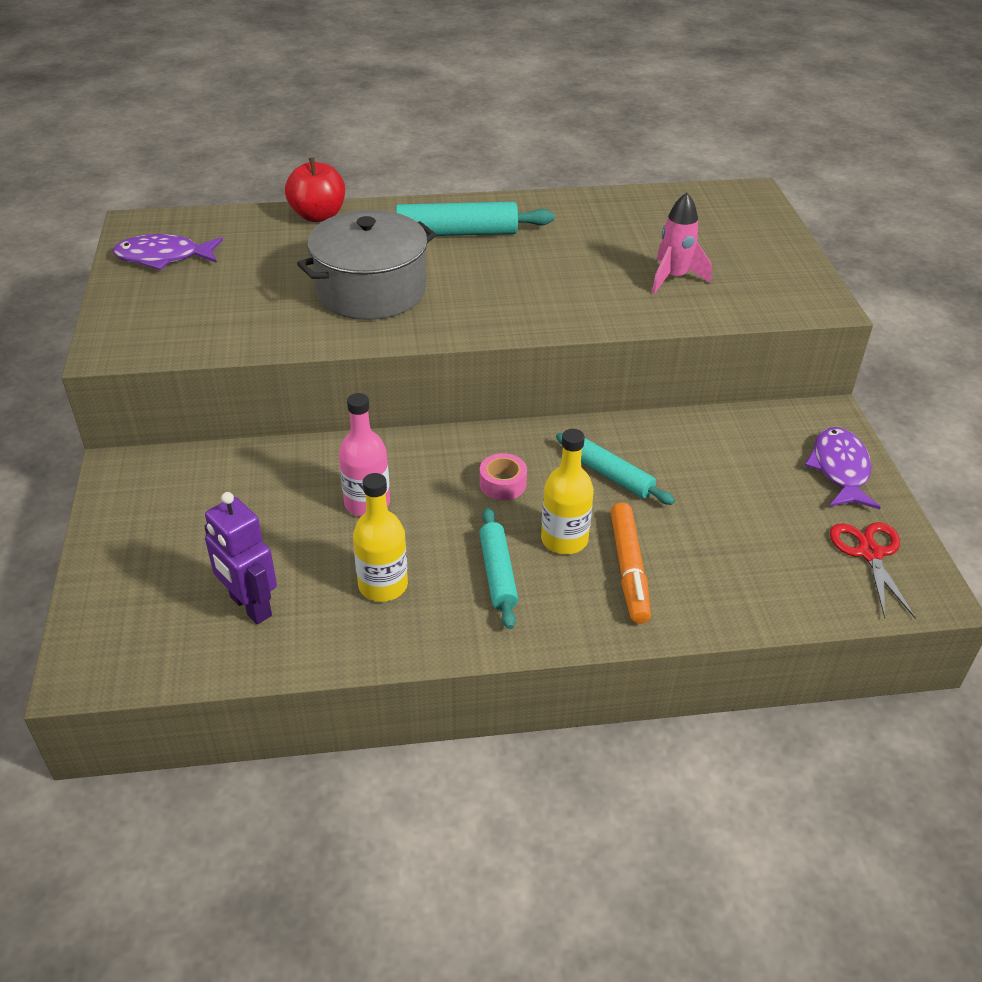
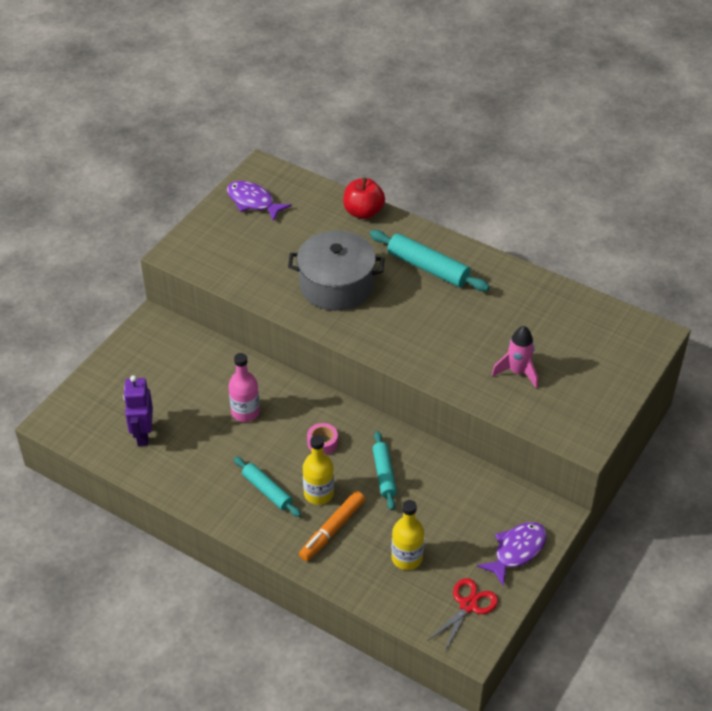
camera: 40 degrees right, 5 degrees up
(383, 585) = (209, 462): yellow bottle -> yellow bottle (407, 558)
(498, 574) = (267, 491): turquoise rolling pin -> turquoise rolling pin turned 75 degrees counterclockwise

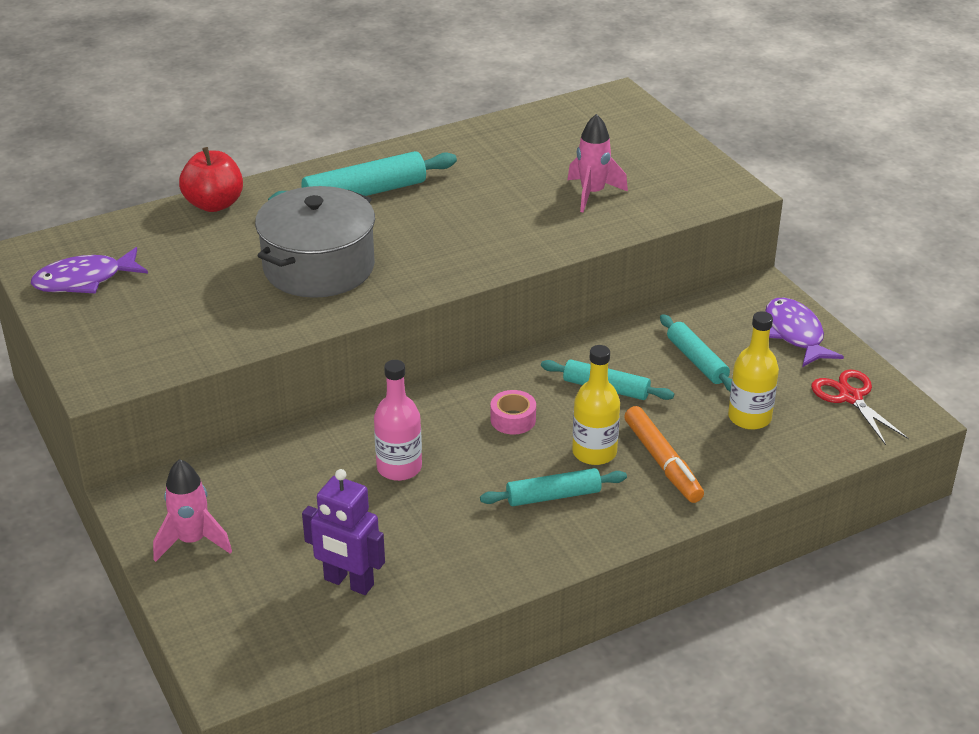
camera: 60 degrees left, 10 degrees down
(135, 358) = (192, 541): none -> pink rocket
(446, 509) = (697, 361): none -> turquoise rolling pin

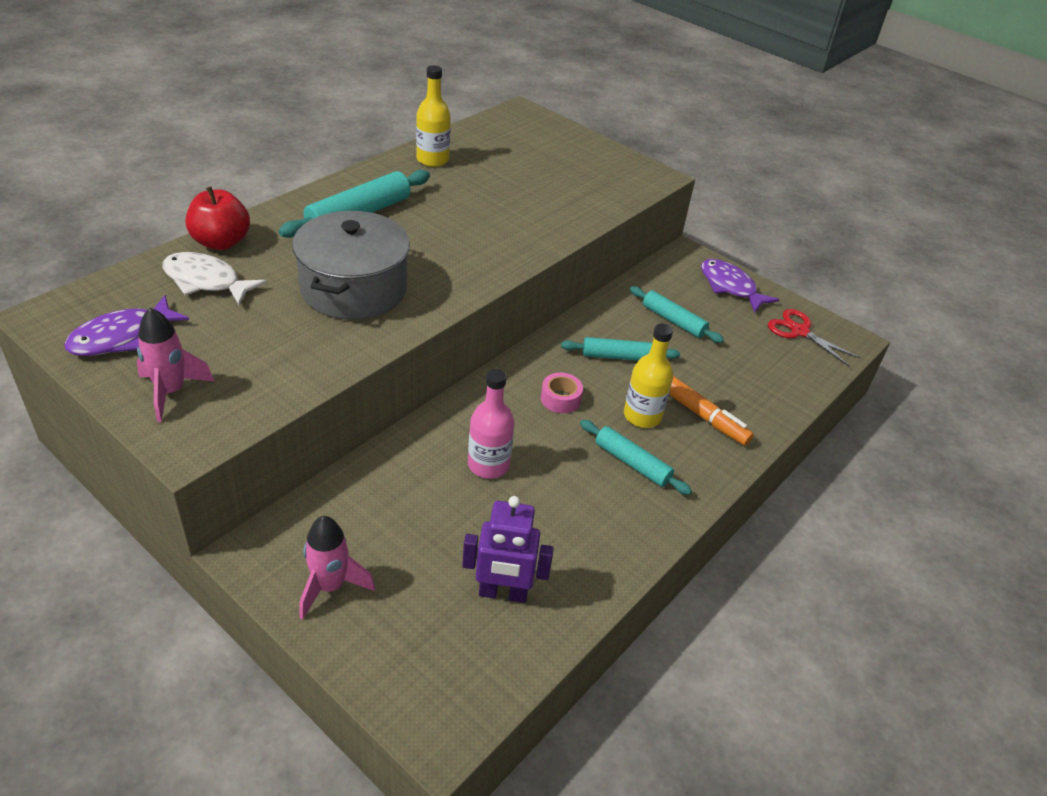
camera: 25 degrees left, 5 degrees up
(182, 240) = (206, 281): none -> white fish
(553, 496) = (632, 463): turquoise rolling pin -> turquoise rolling pin turned 75 degrees clockwise
(592, 194) = (551, 192): pink rocket -> pink rocket (171, 392)
(749, 417) = (740, 362): yellow bottle -> yellow bottle (432, 160)

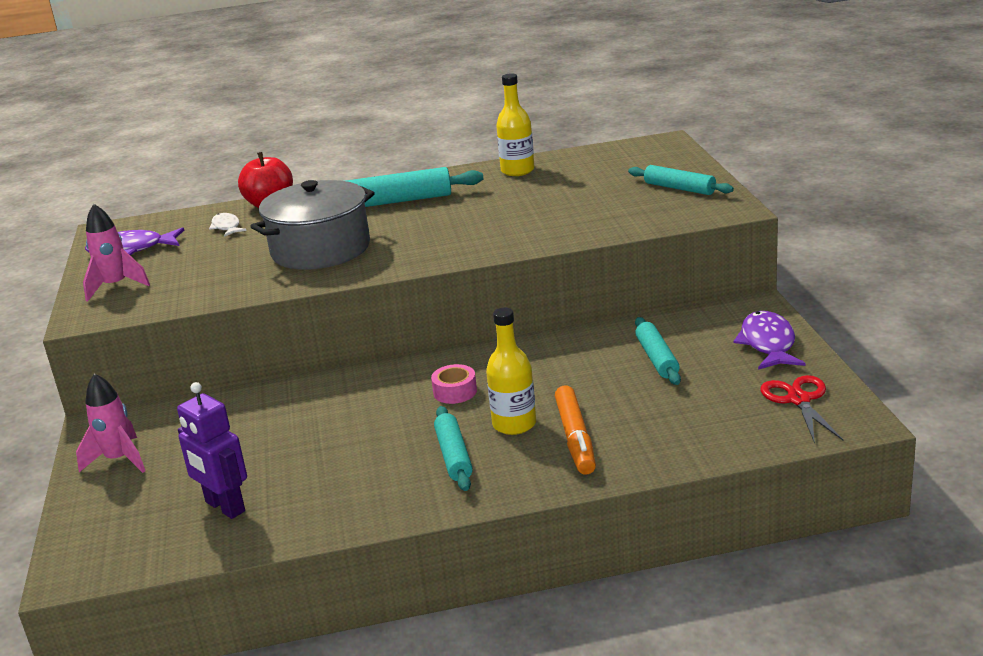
camera: 45 degrees right, 15 degrees down
(206, 281) = (226, 227): white fish -> white fish, size x0.59
(488, 465) = (329, 420): pink bottle -> none
(618, 357) = (556, 374): turquoise rolling pin -> turquoise rolling pin (679, 188)

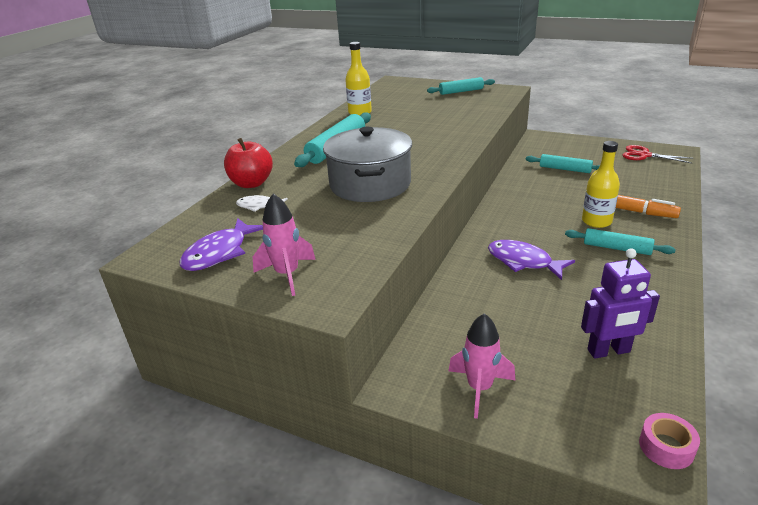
camera: 55 degrees left, 5 degrees up
(455, 392) = (535, 227): pink tape -> pink tape (666, 447)
(768, 344) = (581, 145): purple fish -> purple fish (523, 261)

